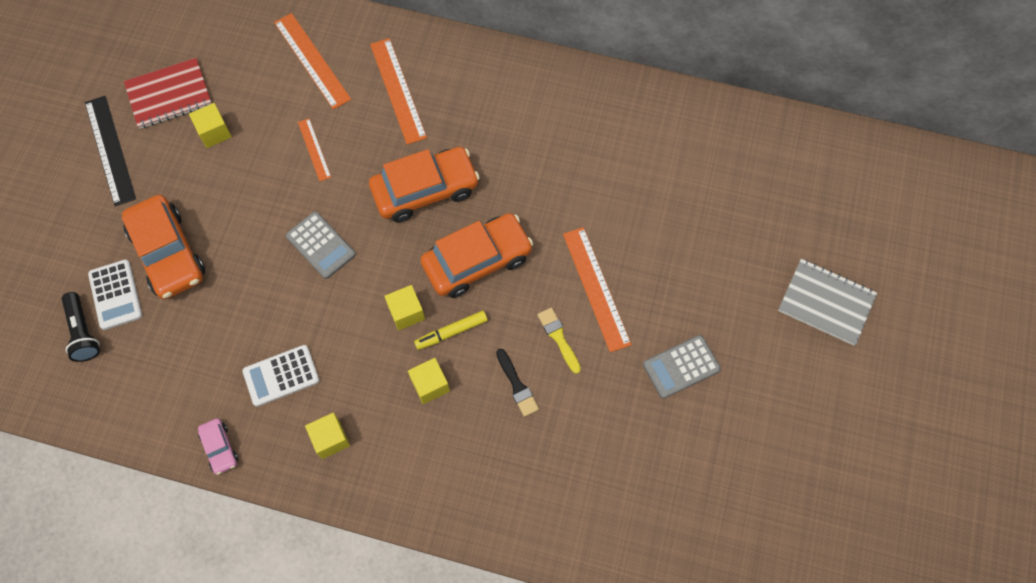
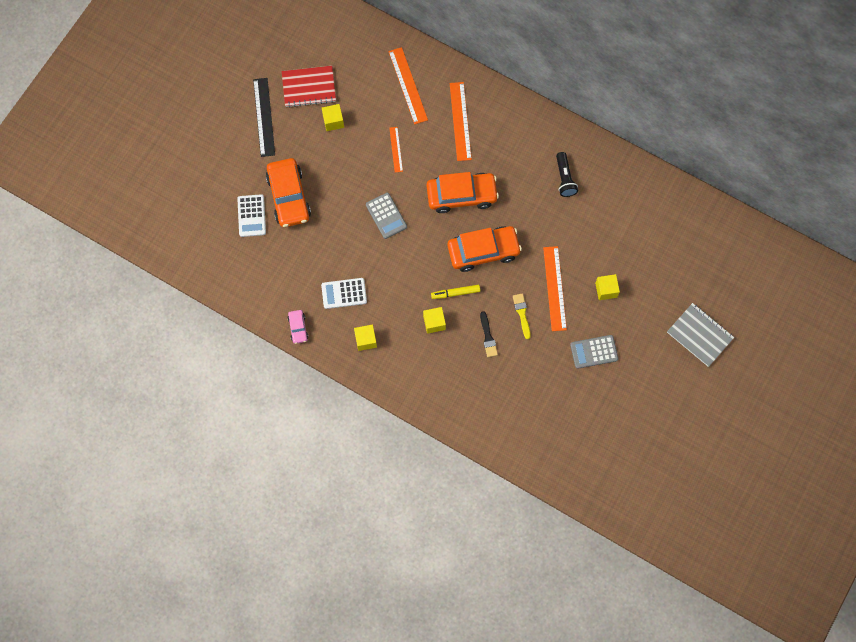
camera: 15 degrees right, 5 degrees up
(83, 332) = (228, 235): black flashlight -> black flashlight (564, 178)
(406, 312) = (430, 273): yellow cube -> yellow cube (606, 290)

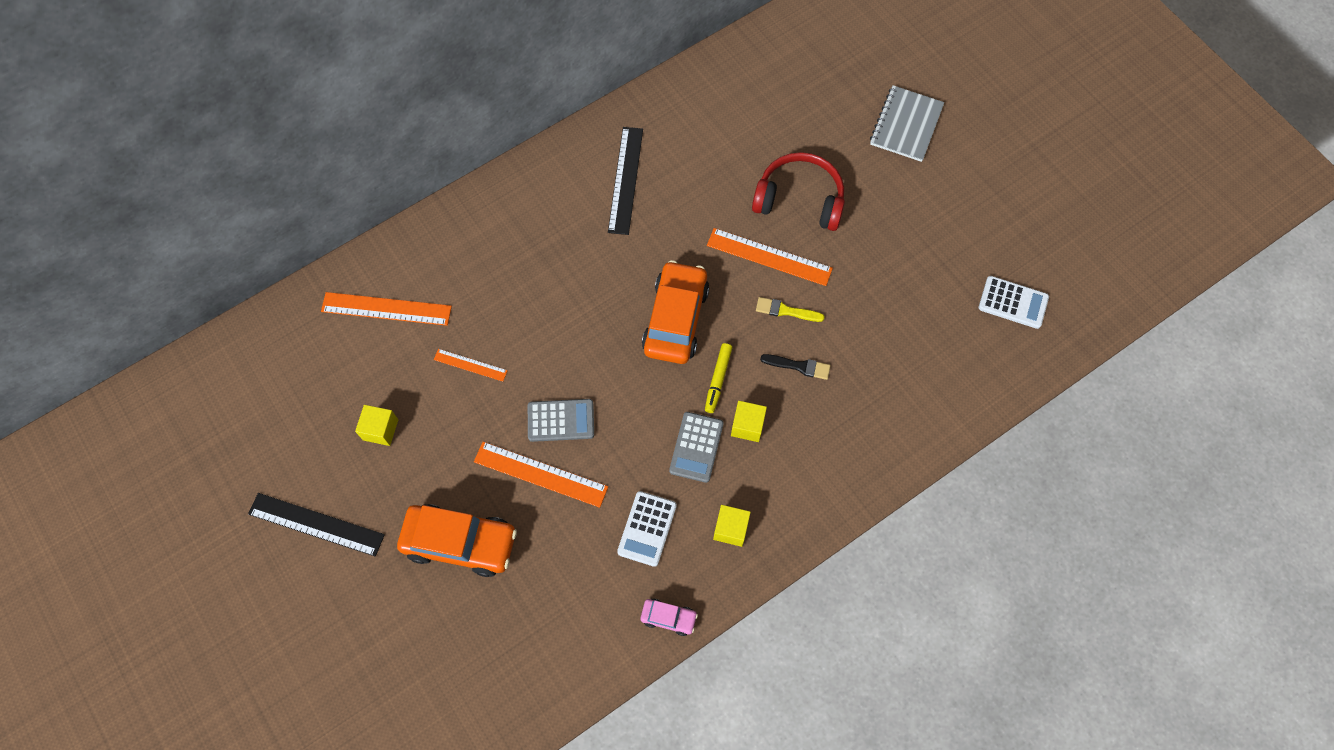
camera: 65 degrees left, 5 degrees down
(251, 216) = (460, 610): white calculator -> white calculator (1013, 302)
(309, 87) = (309, 441): red notebook -> none
(460, 121) = (476, 267): orange ruler -> orange ruler (540, 474)
(461, 195) = (583, 311): orange car -> none
(564, 178) = (625, 180): black flashlight -> black ruler
(594, 352) = (876, 249): grey calculator -> grey calculator (696, 447)
(606, 290) = (799, 199): yellow cube -> red headphones
(699, 335) = (906, 125): grey notebook -> grey notebook turned 45 degrees counterclockwise

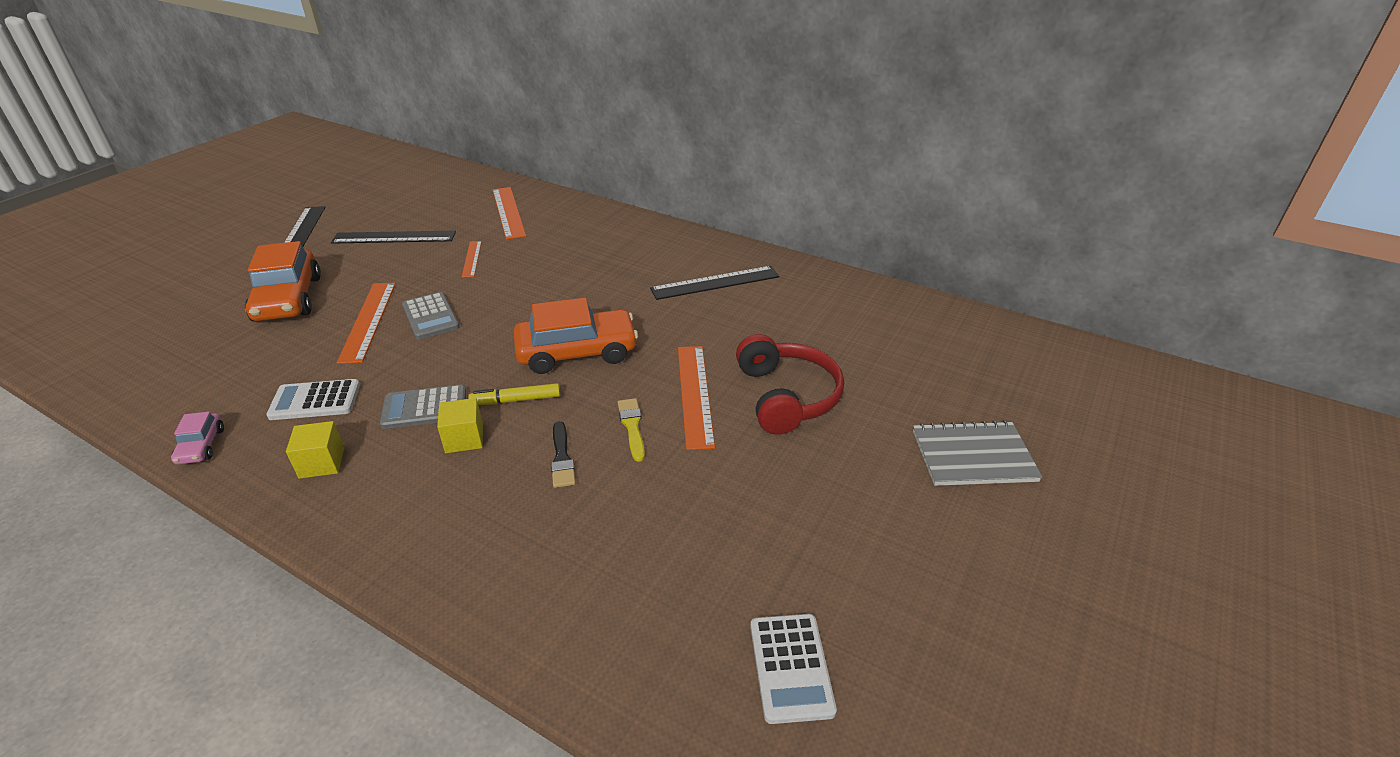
camera: 65 degrees right, 30 degrees down
(380, 429) = (394, 237): yellow cube -> black ruler

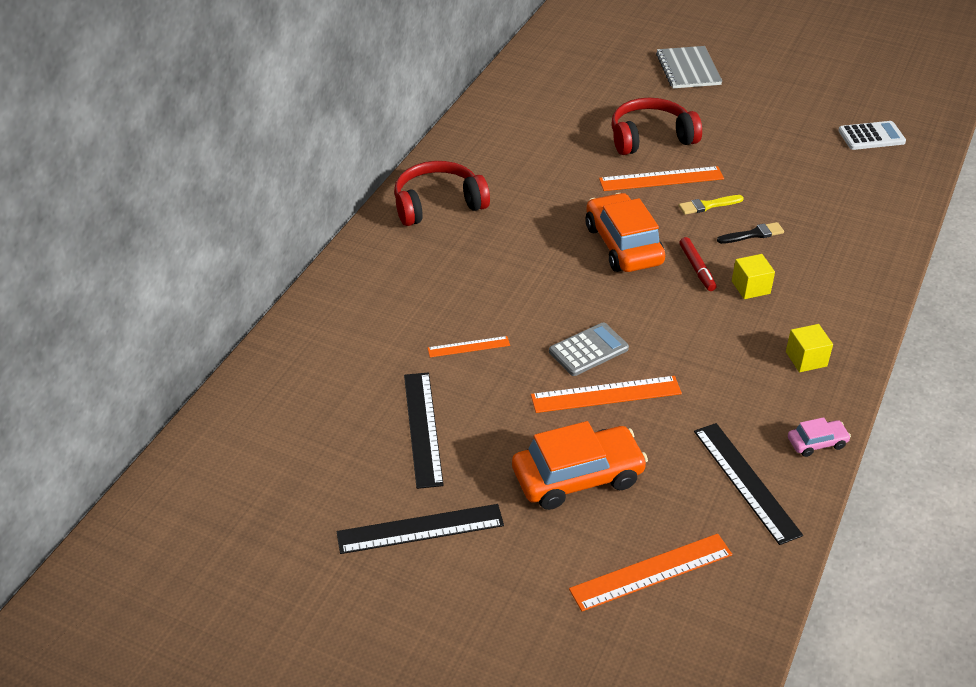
camera: 95 degrees left, 5 degrees up
(315, 401) = (736, 390): white calculator -> none
(424, 408) = (723, 318): grey calculator -> none
(508, 212) = (350, 340): orange ruler -> orange ruler (651, 572)
(516, 400) = (697, 268): yellow marker -> red marker
(674, 251) = (438, 204): none -> red headphones
(715, 283) = (495, 176): black ruler -> black ruler (746, 482)

